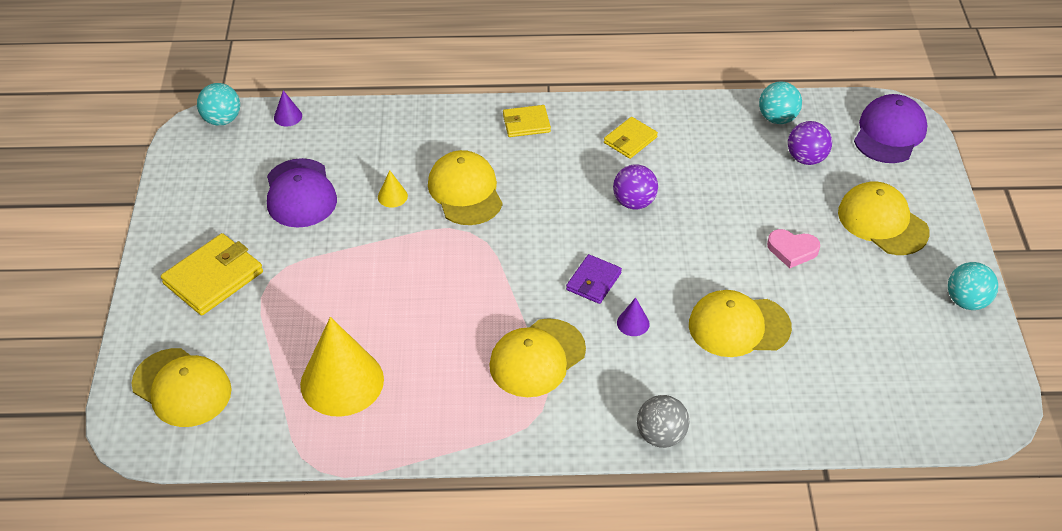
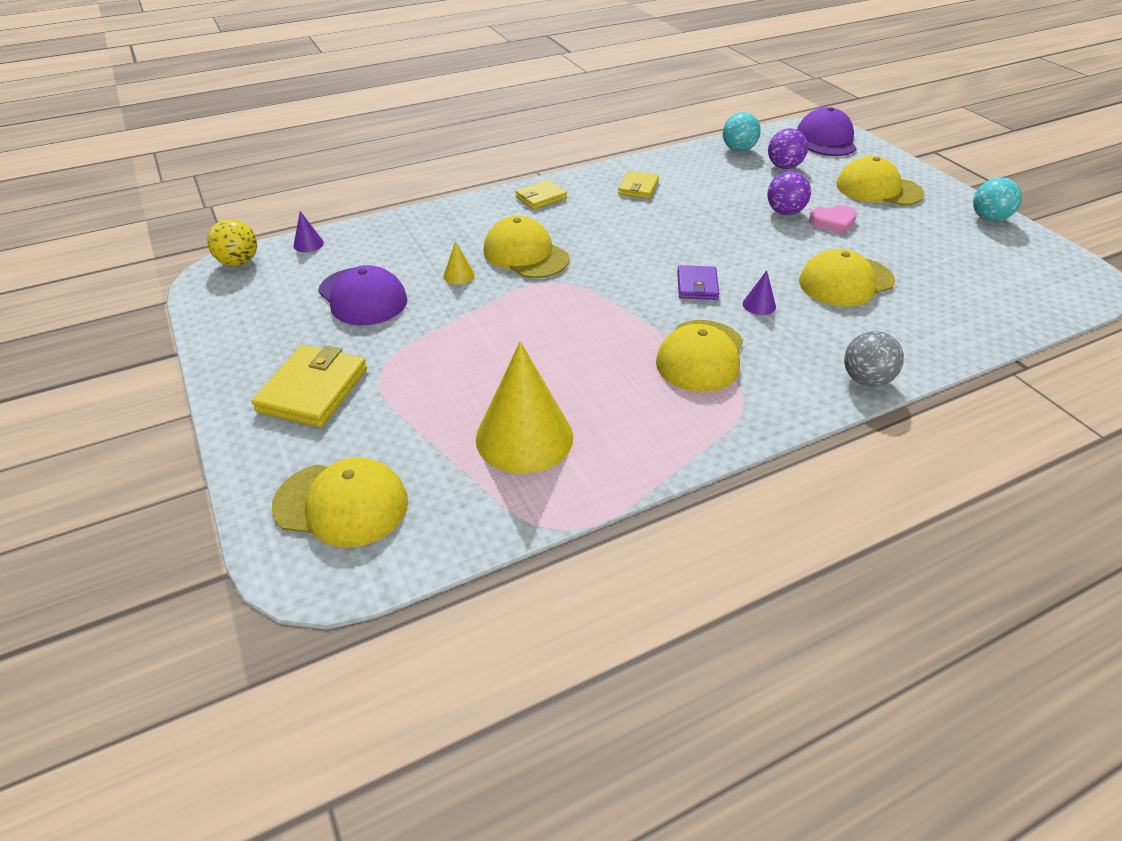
camera: 25 degrees left, 5 degrees down
(222, 119) = (239, 262): turquoise ball -> yellow ball
(634, 202) = (679, 225): purple ball -> purple ball (784, 212)

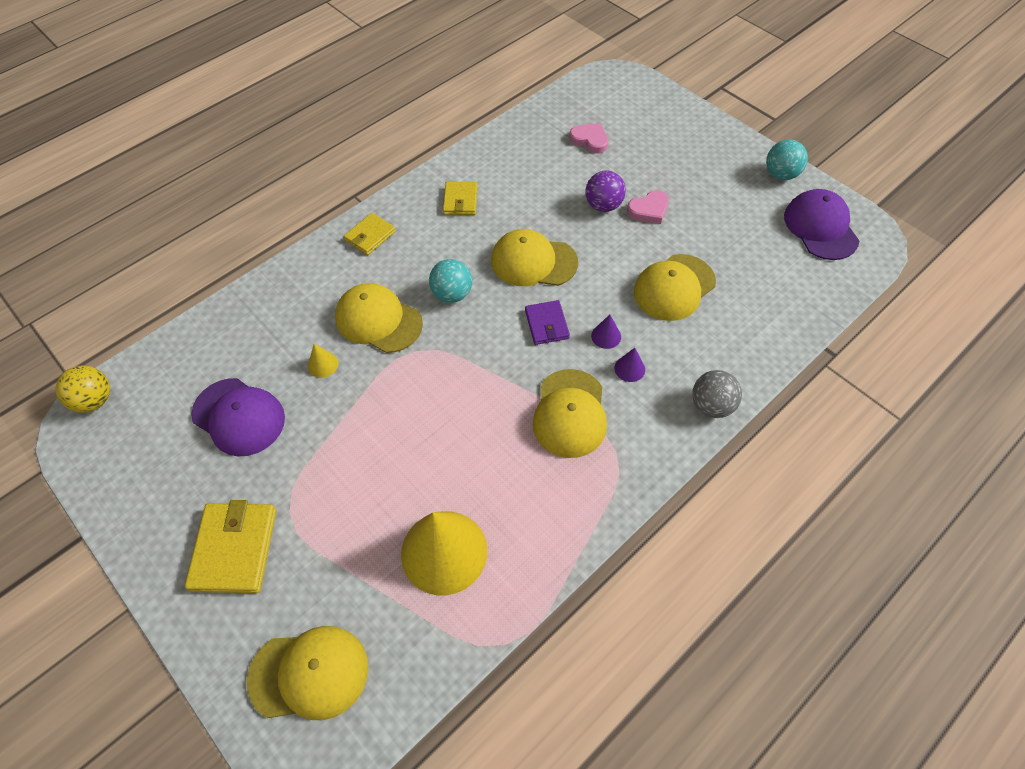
camera: 15 degrees left, 15 degrees up
(308, 244) = (157, 357): purple cone -> purple cone (629, 368)
(738, 149) = (542, 123): turquoise ball -> turquoise ball (452, 294)
(784, 167) = (590, 140): purple ball -> pink heart
(826, 139) = (621, 91): purple cap -> purple cap (820, 227)
(878, 189) = (680, 154): yellow cap -> yellow cap (533, 262)

